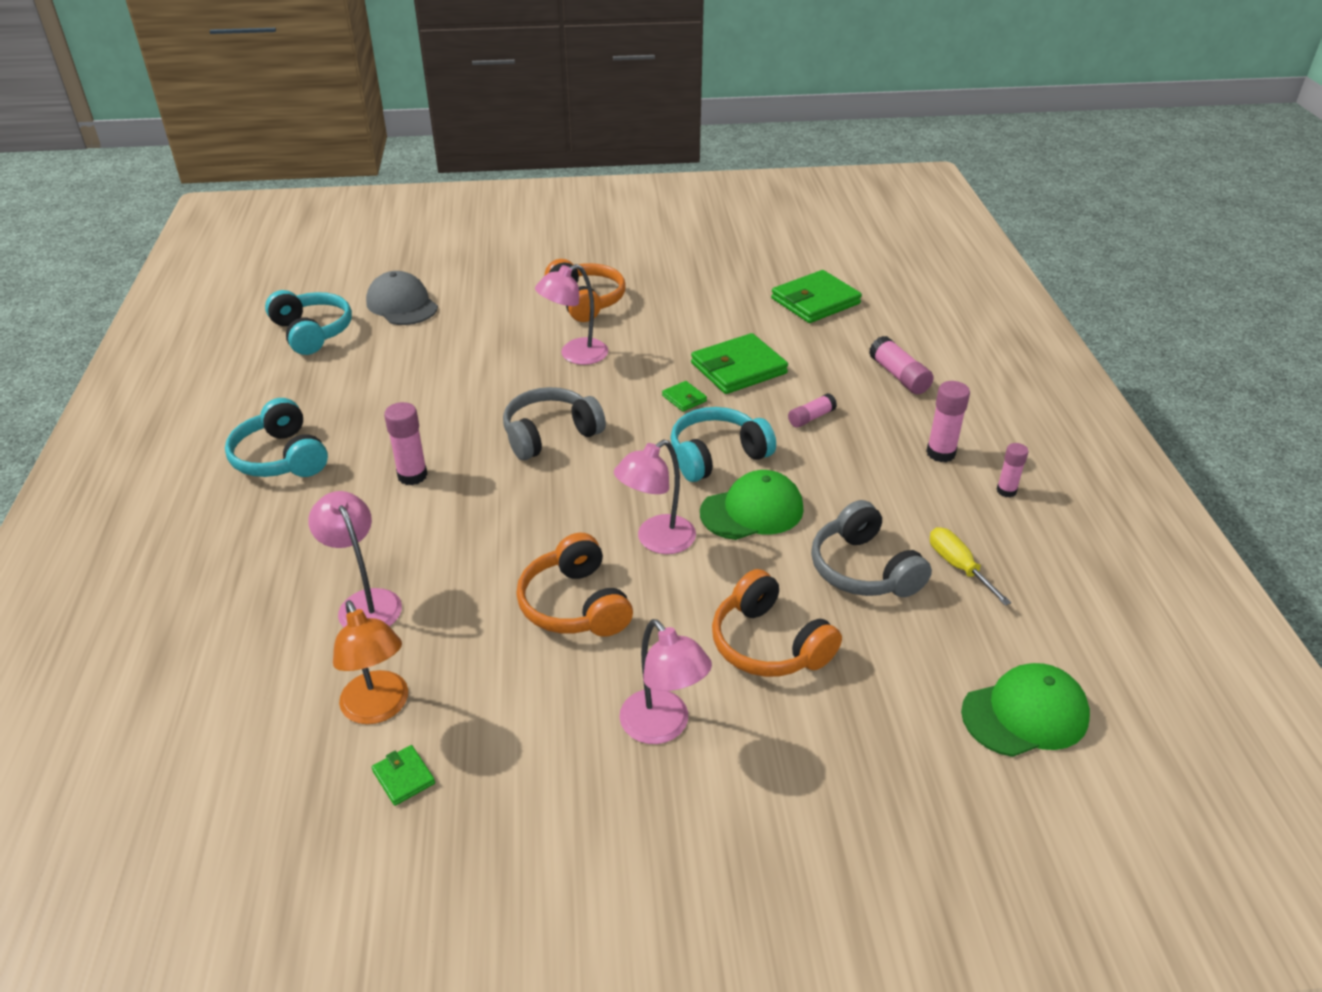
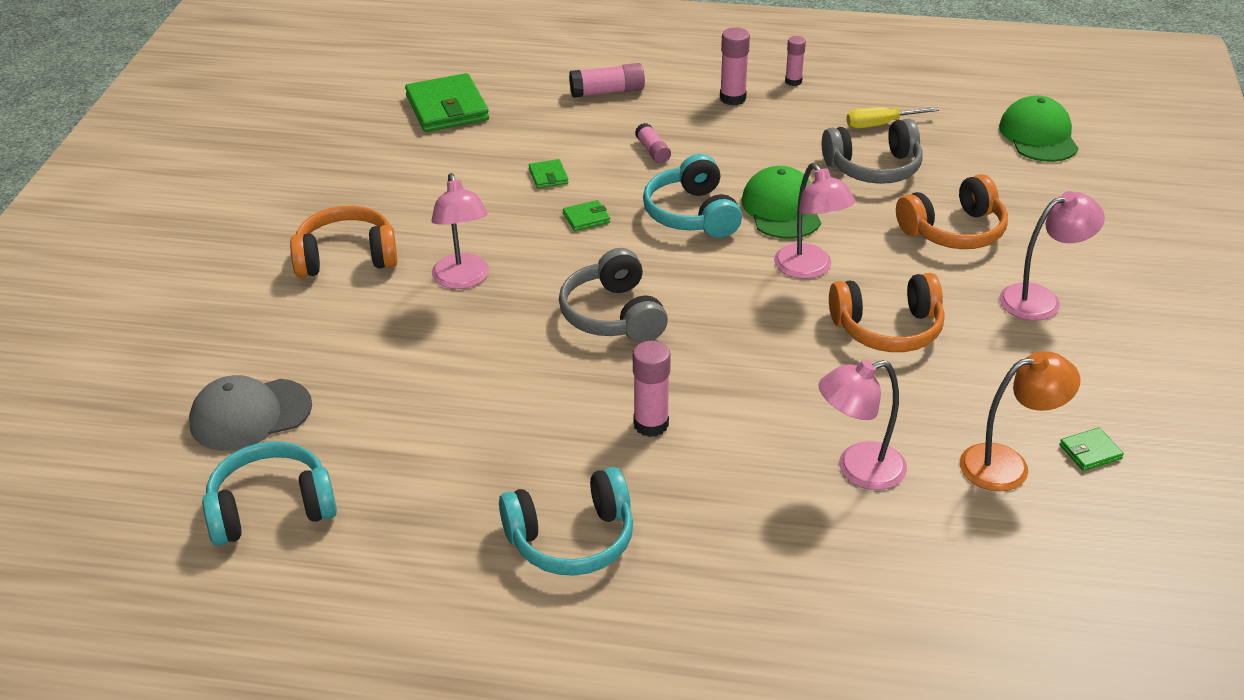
camera: 75 degrees left, 0 degrees up
(738, 368) = (548, 176): green wallet -> green wallet, size x0.46

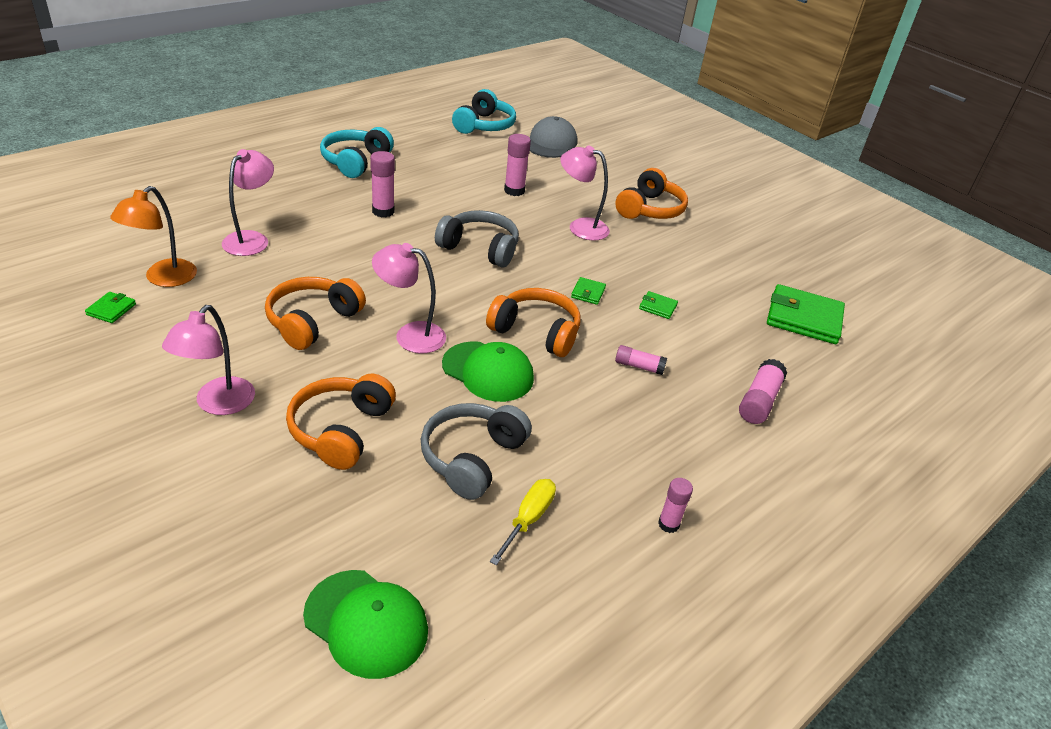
camera: 125 degrees right, 0 degrees up
(692, 214) = (536, 332): turquoise headphones -> orange headphones
(732, 98) = (676, 461): pink glue stick -> pink glue stick (514, 191)

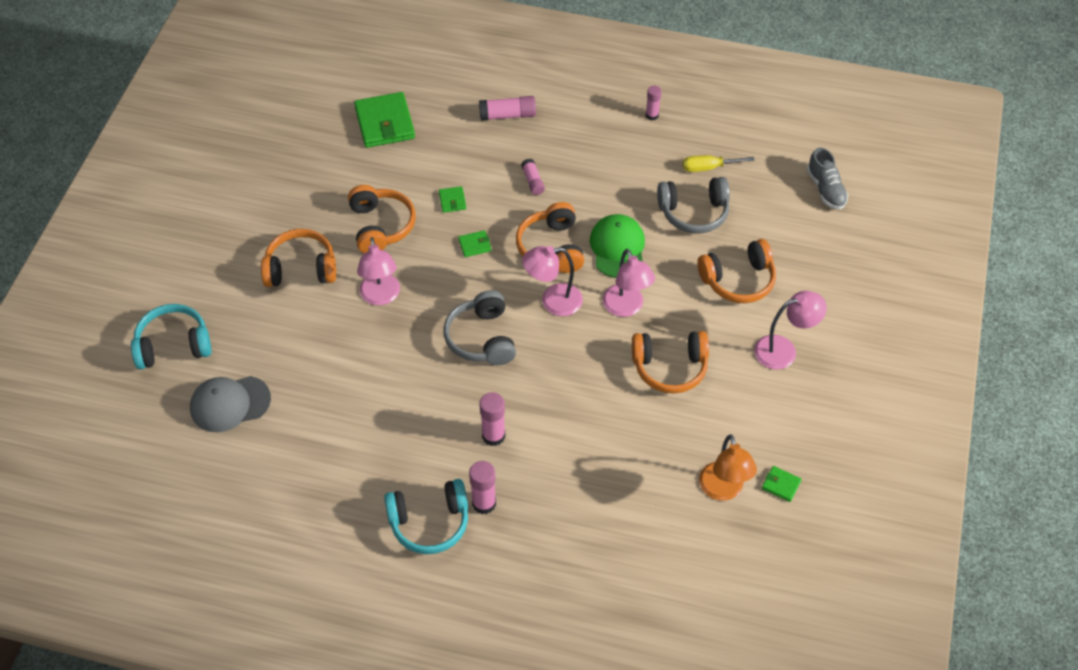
camera: 120 degrees left, 15 degrees up
(111, 309) = (781, 485): green wallet -> green wallet turned 45 degrees clockwise
(163, 279) = (723, 490): orange lamp -> orange lamp turned 90 degrees clockwise
(251, 239) = (623, 485): pink lamp -> pink lamp (553, 301)
(366, 623) = (826, 189): green cap -> grey shoe
(484, 125) = (241, 481): turquoise headphones -> turquoise headphones (173, 345)
(514, 191) = (362, 373): pink glue stick -> pink glue stick (484, 503)
(662, 259) = (380, 226): none -> orange headphones

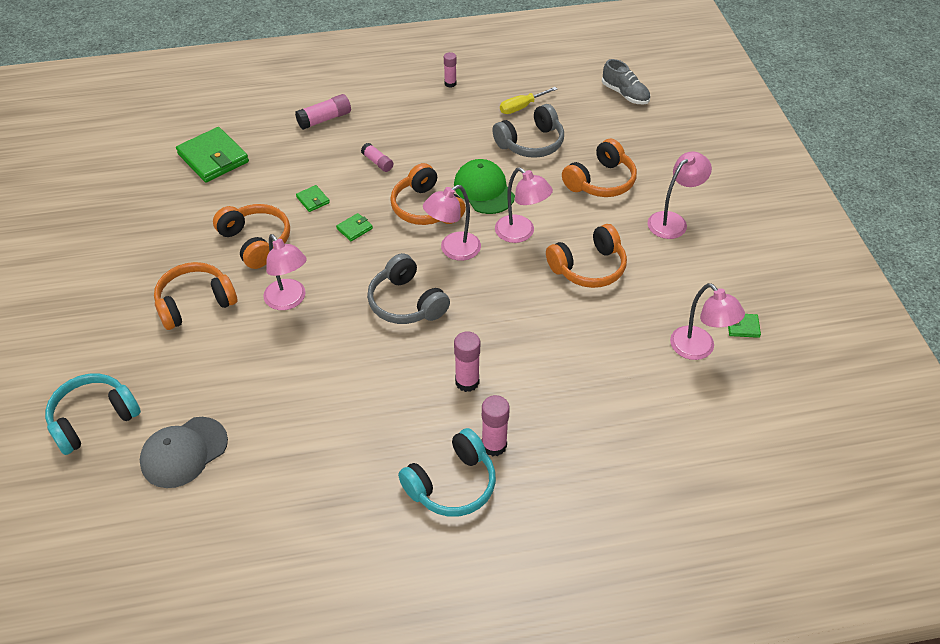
camera: 25 degrees left, 5 degrees down
(723, 490) = (698, 349): orange lamp -> pink lamp

